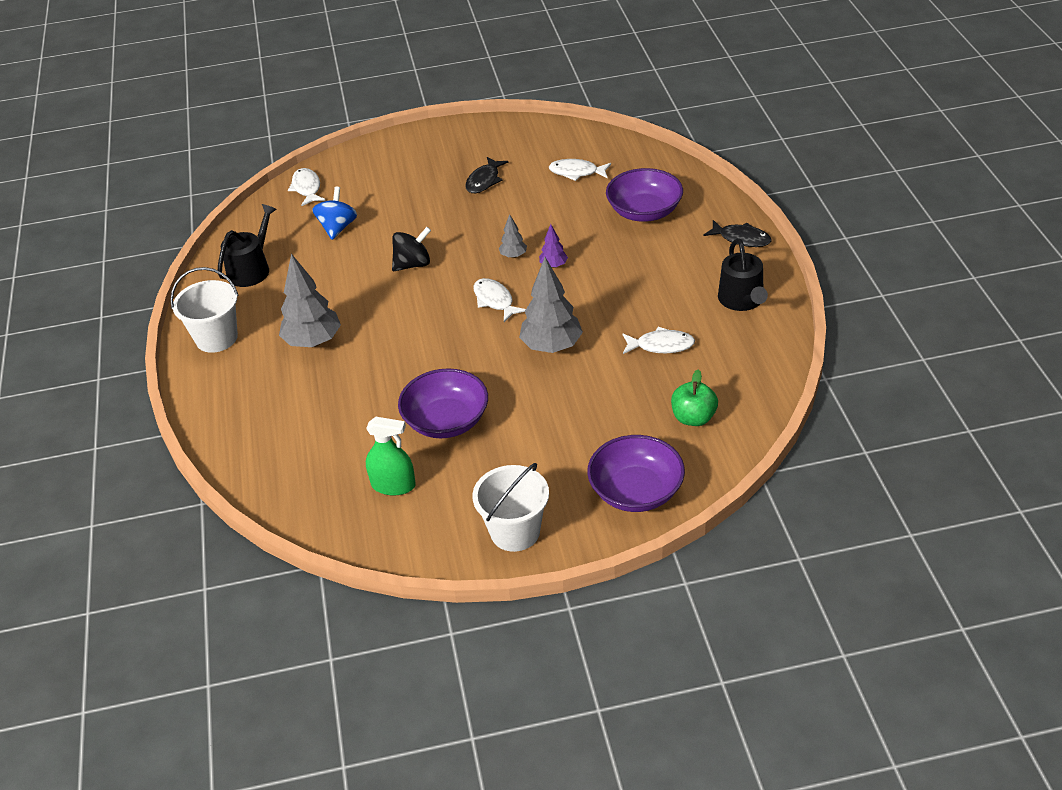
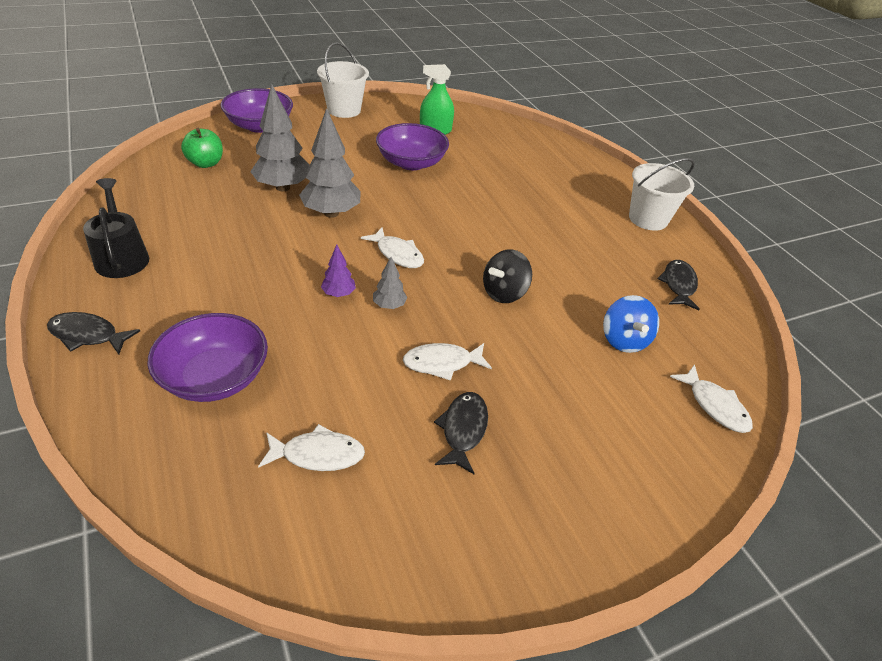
camera: 160 degrees right, 0 degrees up
(251, 269) = (678, 285): black watering can -> black fish
(313, 342) = (557, 216): grey tree -> grey tree (283, 187)
(661, 345) = (223, 214): white fish -> white fish (442, 363)

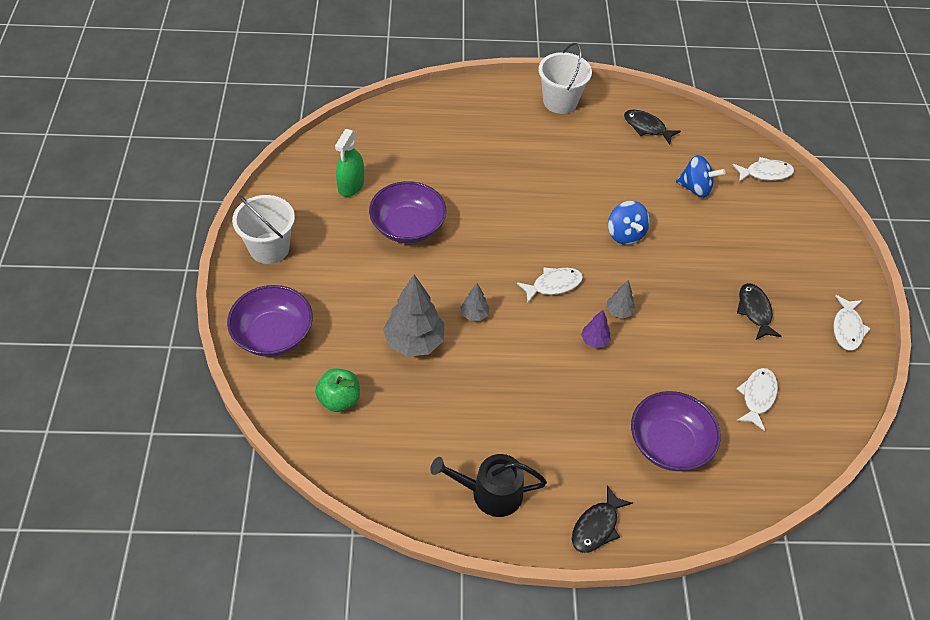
camera: 65 degrees left, 10 degrees up
(331, 213) = (474, 315): grey tree -> grey tree, size x0.49
(442, 363) = (691, 300): white fish -> white fish (847, 328)
(463, 430) = (754, 311): black fish -> black fish turned 45 degrees clockwise
(504, 293) = (625, 234): black spinning top -> blue spinning top

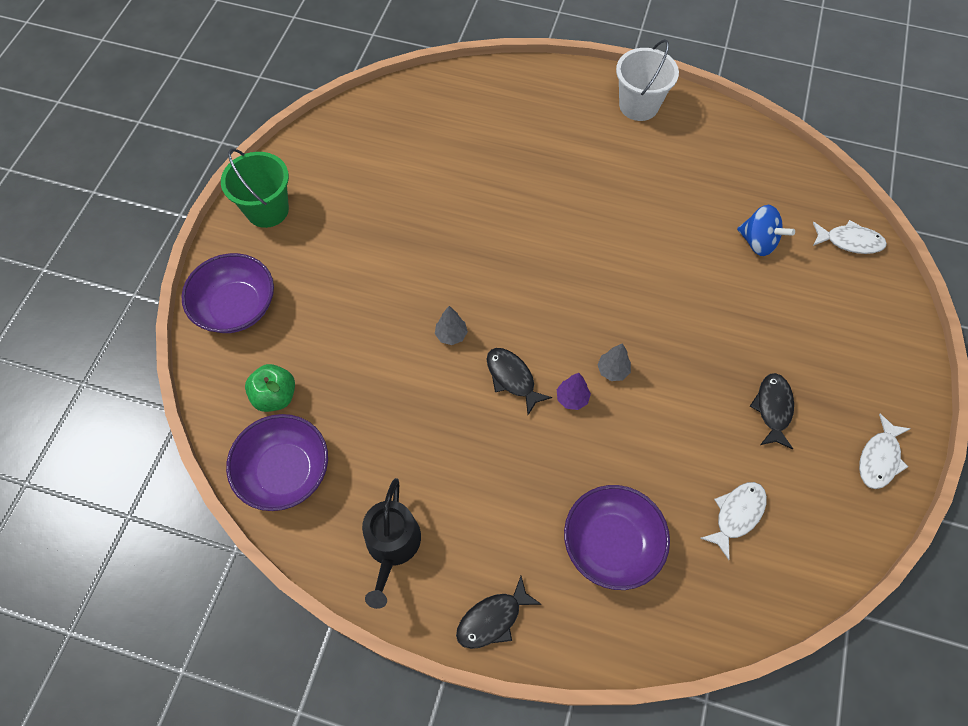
camera: 20 degrees right, 10 degrees up
(269, 248) = (267, 210): white bucket -> green bucket
(351, 185) = (376, 157): green spray bottle -> none
(408, 226) = (418, 217): purple bowl -> purple bowl (285, 471)
(414, 342) = (376, 351): grey tree -> none
(490, 493) = (392, 546): black watering can -> black watering can turned 105 degrees counterclockwise
(553, 285) = (551, 321): white fish -> none
(625, 234) = (654, 279): blue spinning top -> none
(647, 127) = (727, 156): black fish -> black fish (512, 378)

